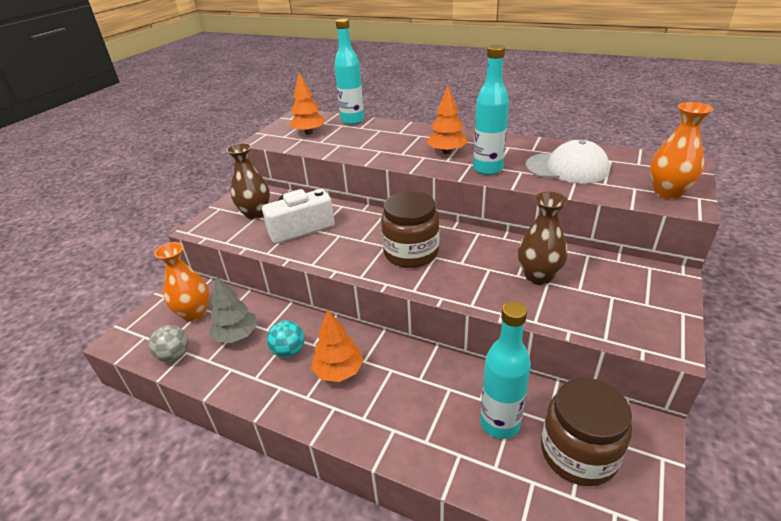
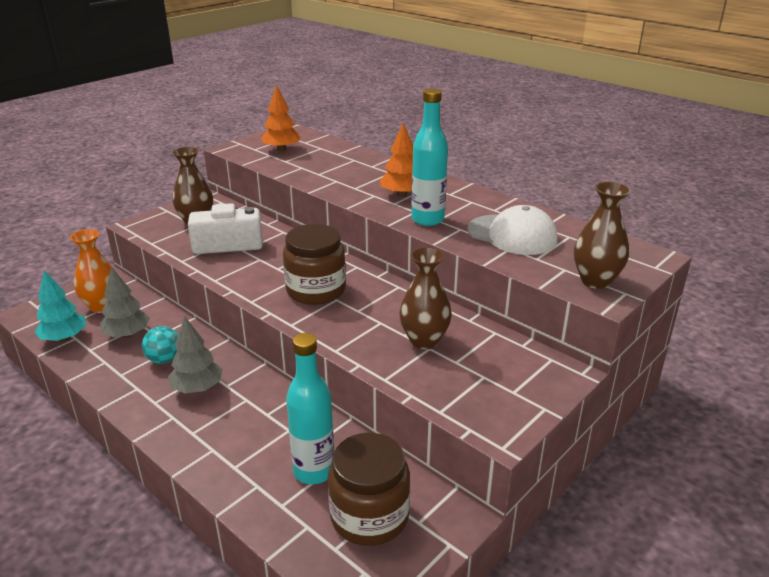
camera: 15 degrees right, 5 degrees down
(174, 355) = (64, 338): grey ball -> turquoise tree
(339, 371) = (197, 388): orange tree -> grey tree
(352, 121) = (335, 145): turquoise bottle -> none
(667, 193) = (595, 281): orange vase -> brown vase

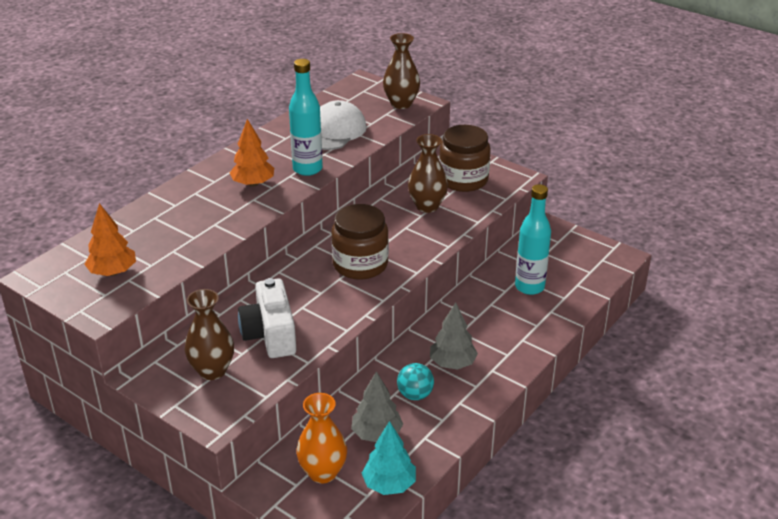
camera: 95 degrees left, 5 degrees up
(369, 516) = (560, 260): brown jar -> brown jar (463, 180)

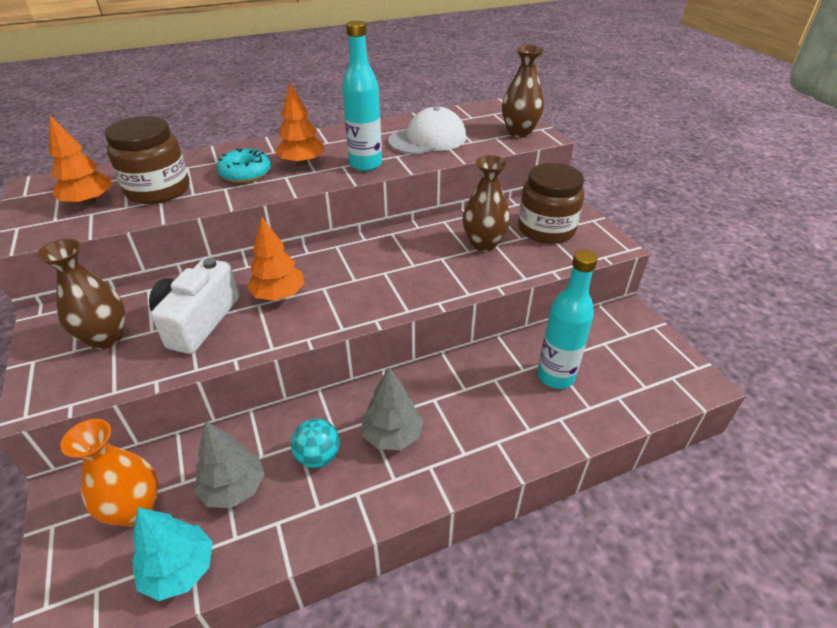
camera: 30 degrees right, 5 degrees up
(216, 207) = (245, 173): none -> turquoise donut
(311, 295) = (279, 295): none -> orange tree
(360, 264) = (358, 280): brown jar -> brown jar (158, 190)

